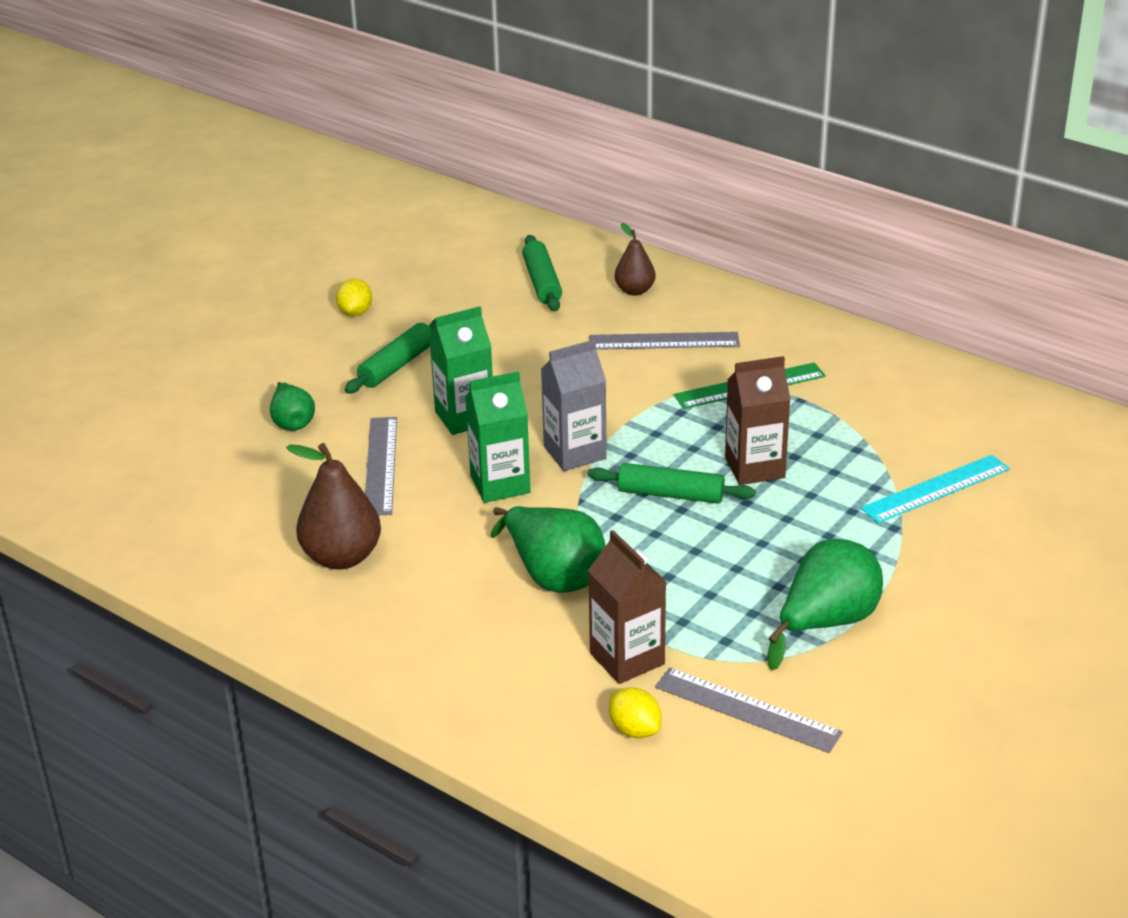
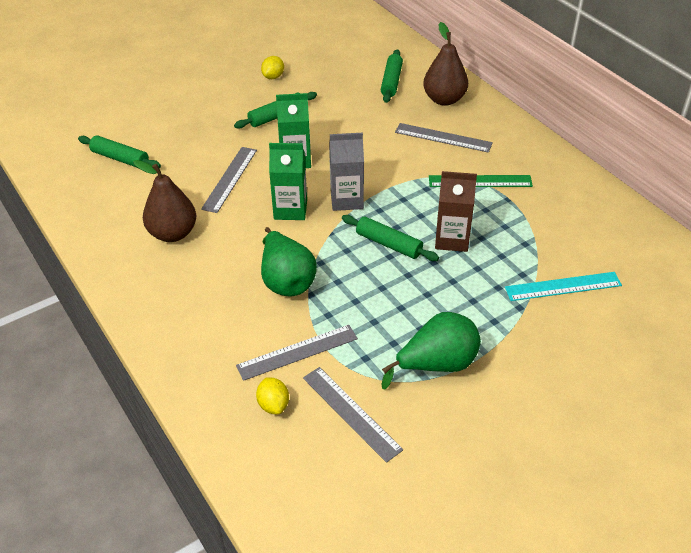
camera: 20 degrees right, 10 degrees up
(186, 477) = (120, 158): none -> green rolling pin
(292, 422) = (197, 138): green pear -> none
(627, 659) = (297, 352): brown carton -> grey ruler
(635, 290) = (444, 99): brown pear -> brown pear, size x1.68

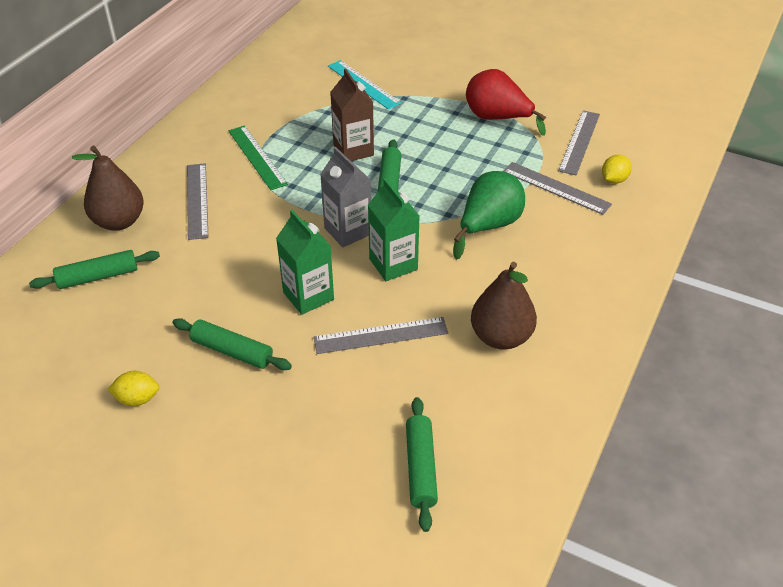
camera: 120 degrees left, 0 degrees up
(437, 365) = (497, 118): green pear -> red pear

